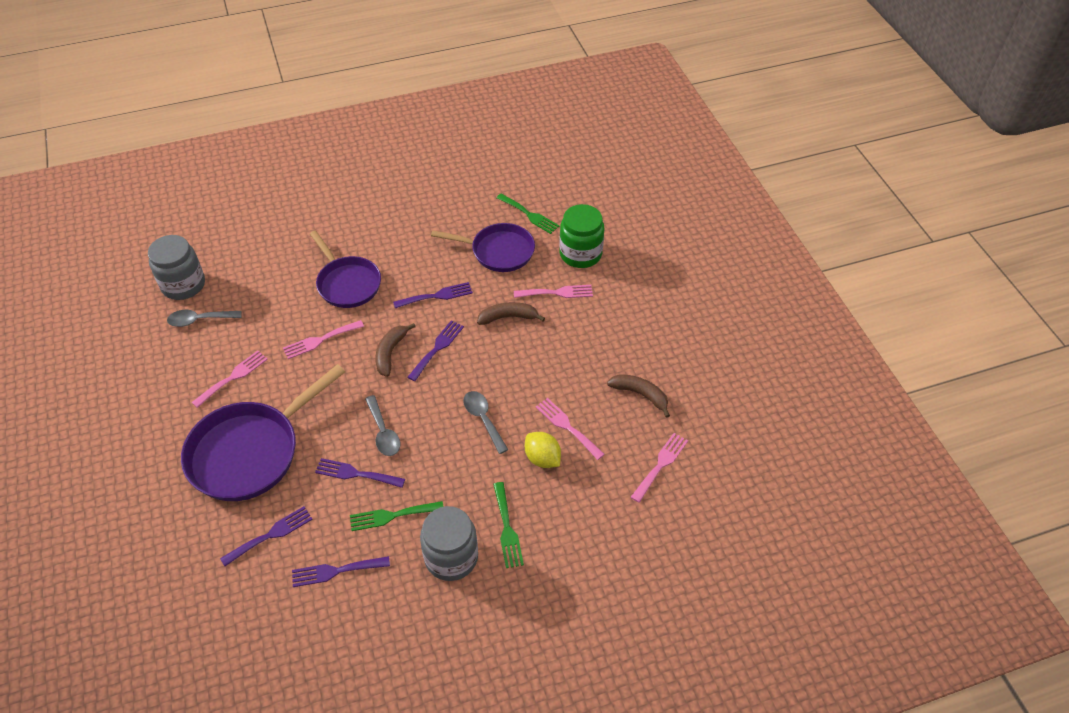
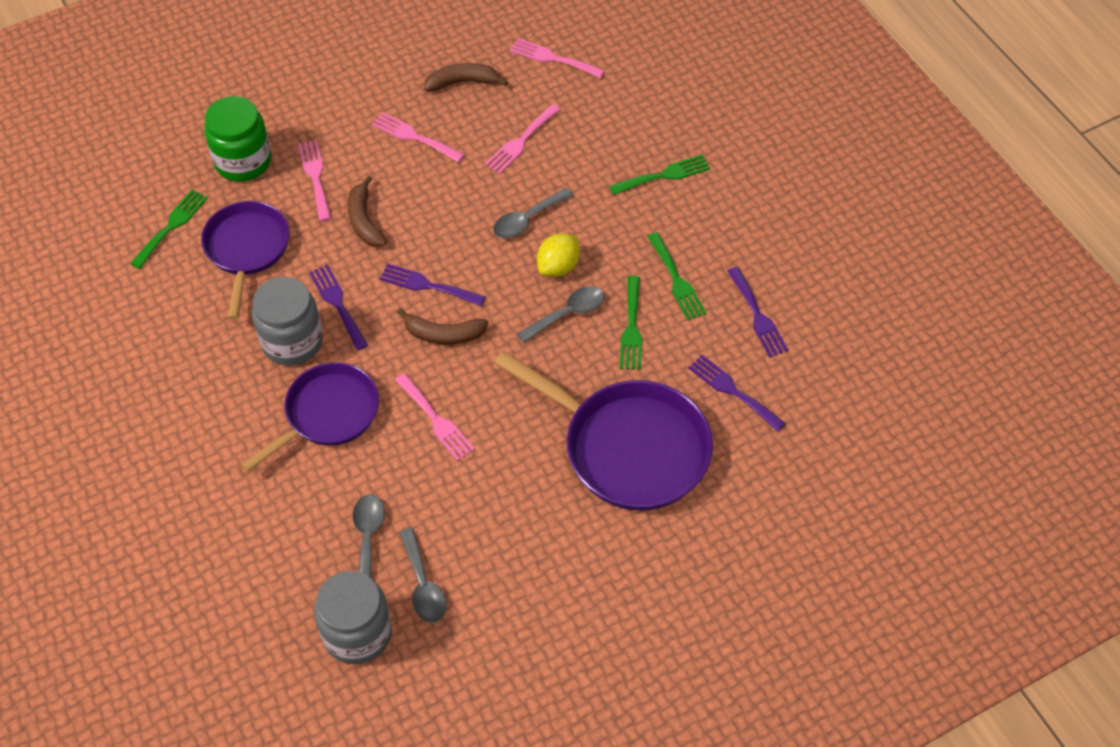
camera: 100 degrees left, 5 degrees up
(233, 377) = (517, 506): pink fork -> pink fork (414, 137)
(245, 295) = (368, 538): none -> grey spoon
(355, 474) = (631, 328): purple fork -> green fork
(451, 557) = (711, 217): grey jar -> grey jar (292, 341)
(542, 458) = (568, 158): yellow lemon -> yellow lemon (558, 266)
(640, 394) = (463, 82): brown banana -> brown banana turned 60 degrees clockwise

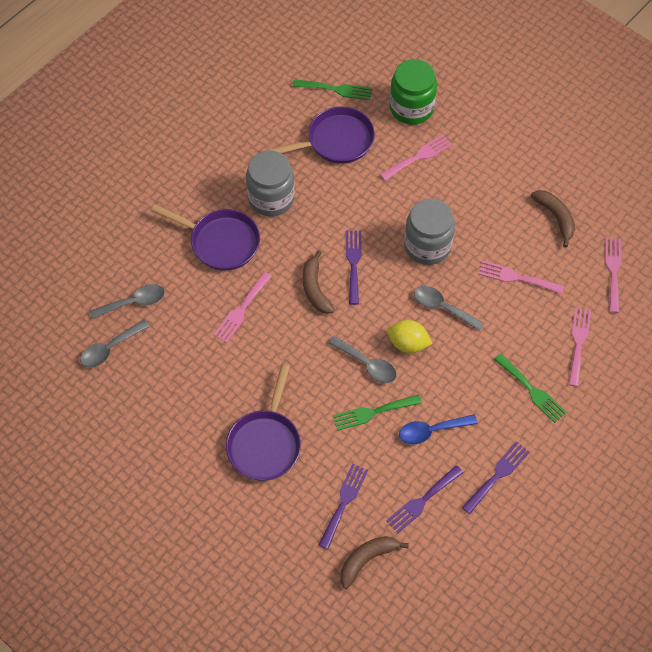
camera: 70 degrees right, 5 degrees up
(337, 303) = (314, 213): purple fork -> purple fork (497, 475)
(357, 633) = (62, 322): grey jar -> grey jar (427, 246)
(364, 220) = (393, 202): brown banana -> brown banana (367, 560)
(414, 137) = (486, 205): pink fork -> pink fork (578, 343)
(628, 447) = (265, 443): purple pan -> purple pan, size x0.66
(676, 280) = (431, 431): green fork -> blue spoon

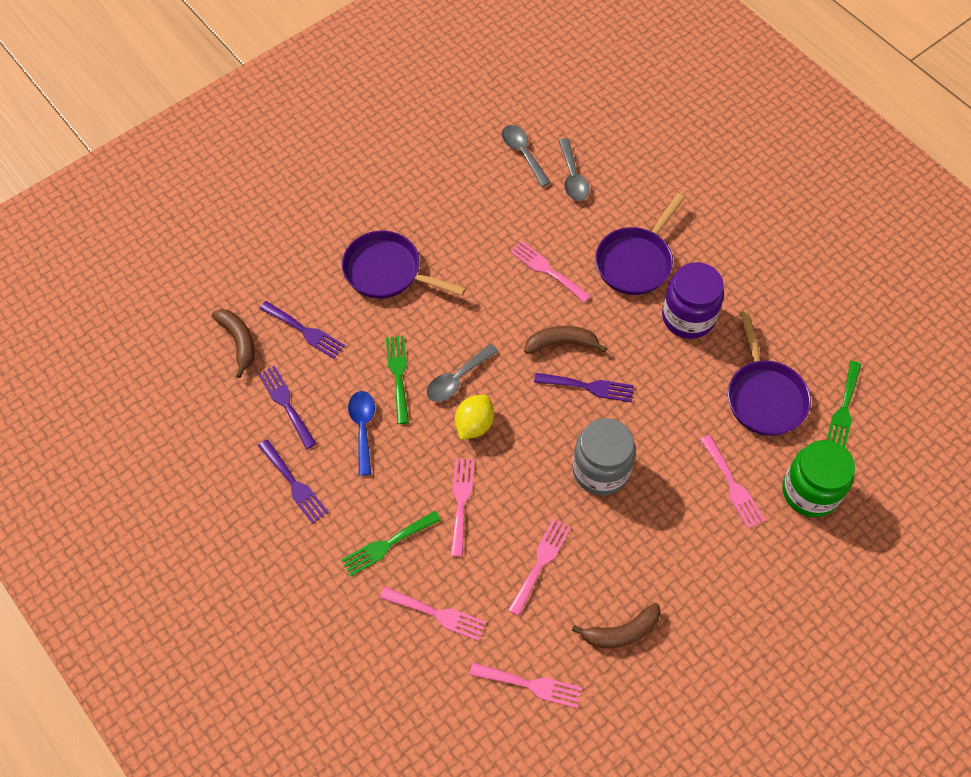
camera: 100 degrees right, 0 degrees up
(271, 198) = (688, 317): grey jar -> purple jar
(442, 307) = (514, 470): grey spoon -> none
(480, 342) = (461, 501): none -> pink fork

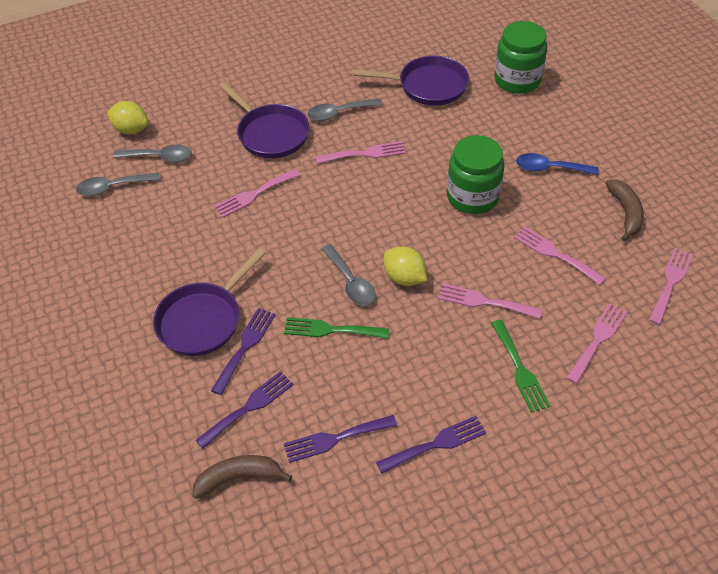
camera: 75 degrees left, 10 degrees down
(363, 428) = (384, 370): blue spoon -> blue spoon (549, 168)
(561, 343) = (337, 199): brown banana -> none
(589, 387) = (388, 189): purple fork -> purple fork (245, 346)
(601, 470) = (472, 197): grey jar -> green jar
(603, 142) = (131, 129): none -> yellow lemon
(688, 317) = (339, 113): purple jar -> grey spoon
(732, 485) = (503, 120): pink fork -> pink fork (365, 153)
(843, 409) = (451, 47): green fork -> none

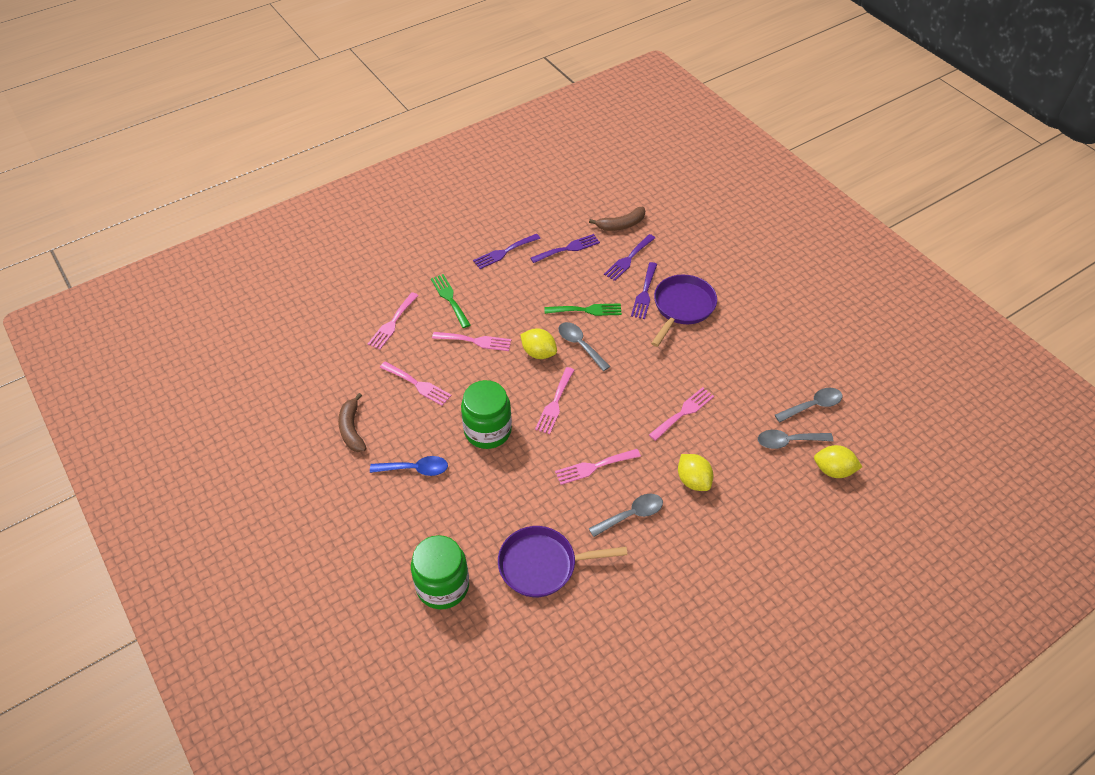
camera: 170 degrees right, 0 degrees up
(270, 133) = (693, 480): purple pan -> yellow lemon
(670, 282) = (328, 371): pink fork -> pink fork (555, 403)

